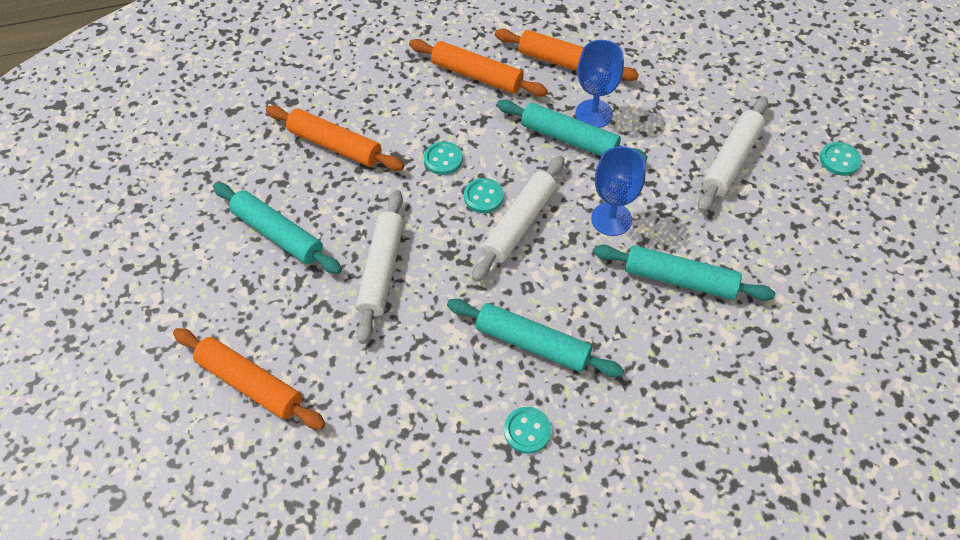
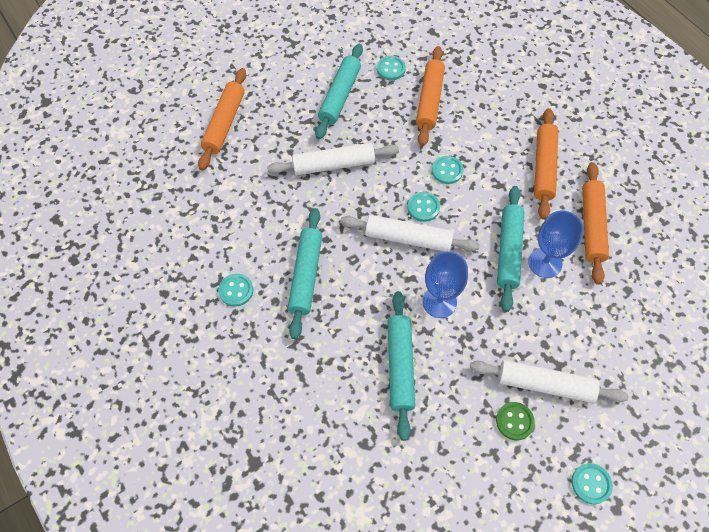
camera: 70 degrees right, 5 degrees up
(265, 169) = (391, 69): none -> turquoise button
(765, 198) = (514, 421): none -> green button

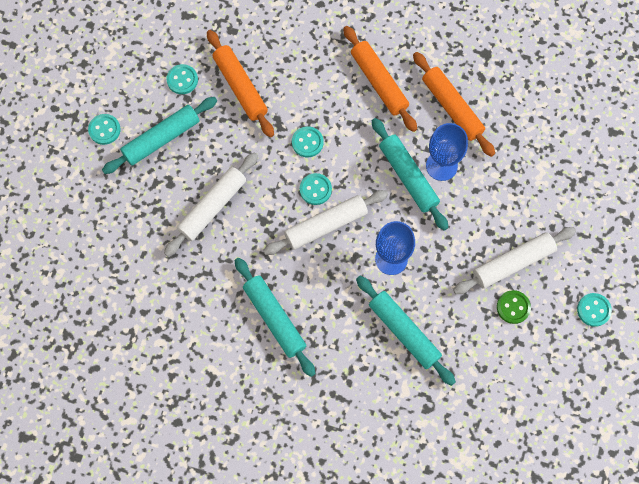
camera: 40 degrees left, 10 degrees up
(224, 123) = (86, 240): orange rolling pin -> none
(236, 290) = (232, 374): turquoise button -> turquoise button (104, 130)
(340, 96) = (161, 139): turquoise rolling pin -> turquoise rolling pin turned 75 degrees clockwise

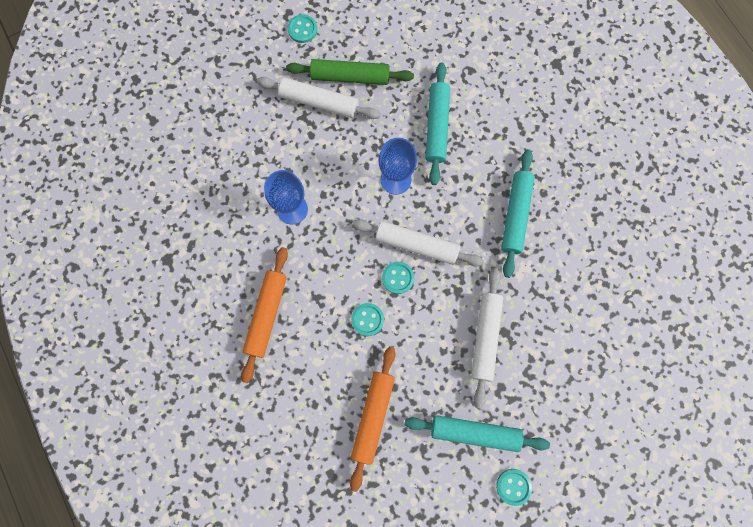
camera: 135 degrees left, 5 degrees up
(182, 80) = (412, 470): turquoise button -> none
(212, 207) = (485, 337): white rolling pin -> white rolling pin turned 75 degrees counterclockwise
(408, 177) = (323, 224): turquoise rolling pin -> none
(452, 107) = (237, 243): orange rolling pin -> none
(513, 307) = (350, 77): green button -> green rolling pin

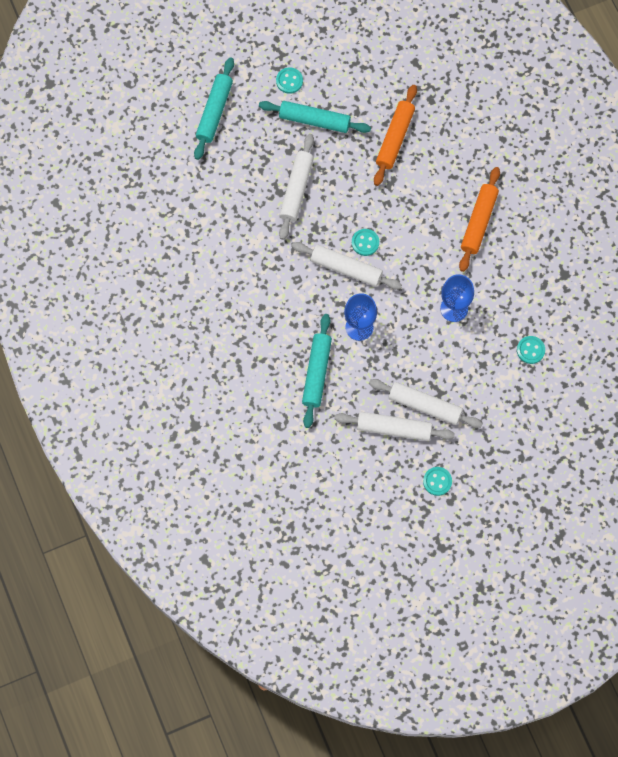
camera: 175 degrees left, 5 degrees down
(350, 77) = (394, 428): green rolling pin -> white rolling pin
(367, 319) = (393, 211): turquoise button -> turquoise button (530, 350)
(515, 215) = (256, 287): turquoise rolling pin -> turquoise rolling pin (214, 112)

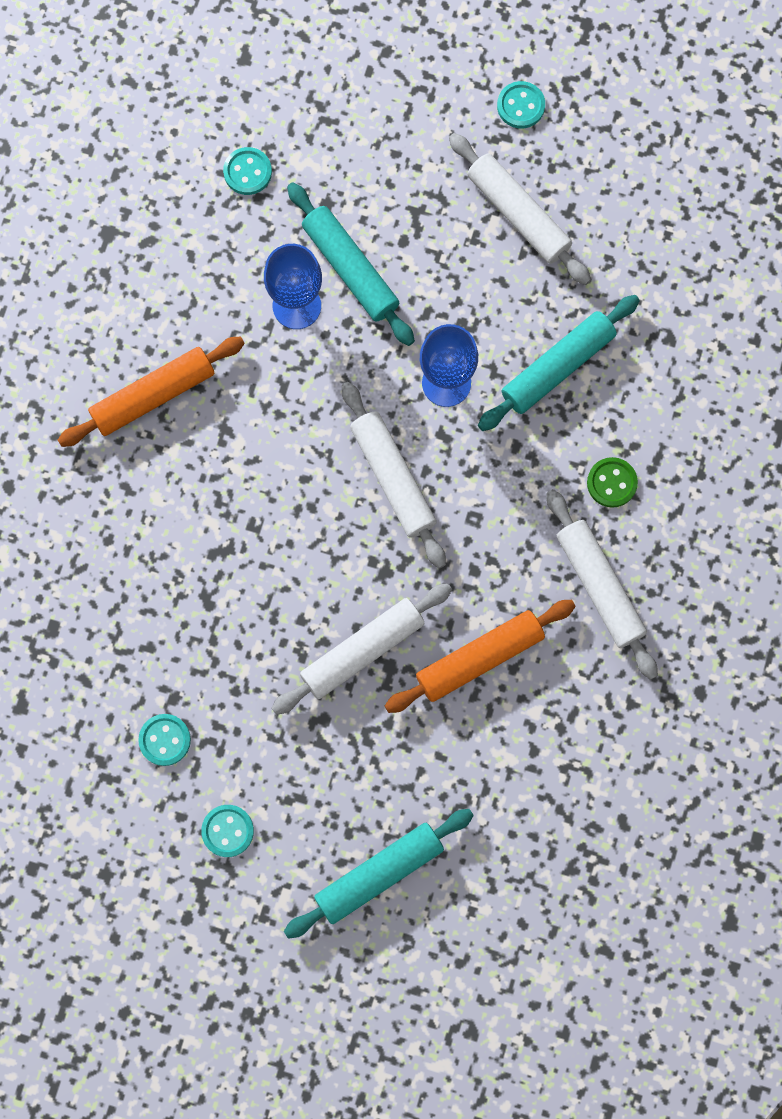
camera: 140 degrees left, 5 degrees up
(250, 341) = (612, 483): none -> green button
(314, 120) = (245, 736): turquoise rolling pin -> turquoise rolling pin (350, 269)
(365, 243) = (334, 493): turquoise button -> turquoise button (165, 740)
(395, 138) = (156, 613): orange rolling pin -> orange rolling pin (479, 658)
(425, 406) = (451, 211): white rolling pin -> white rolling pin (599, 586)

